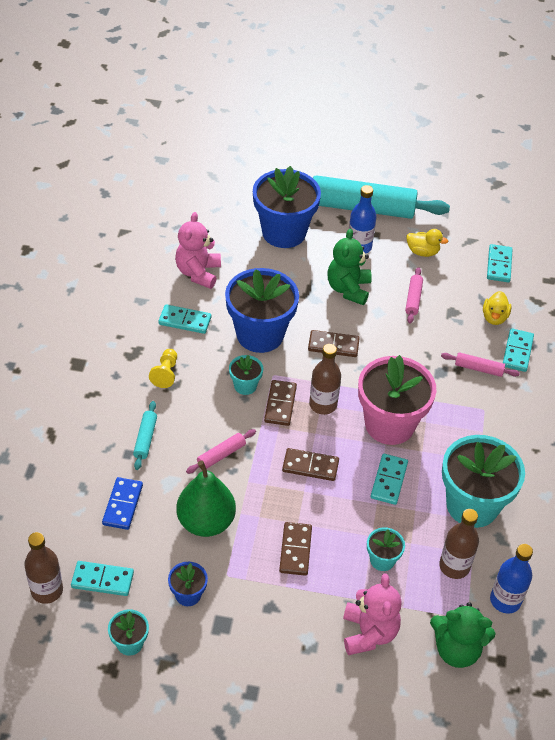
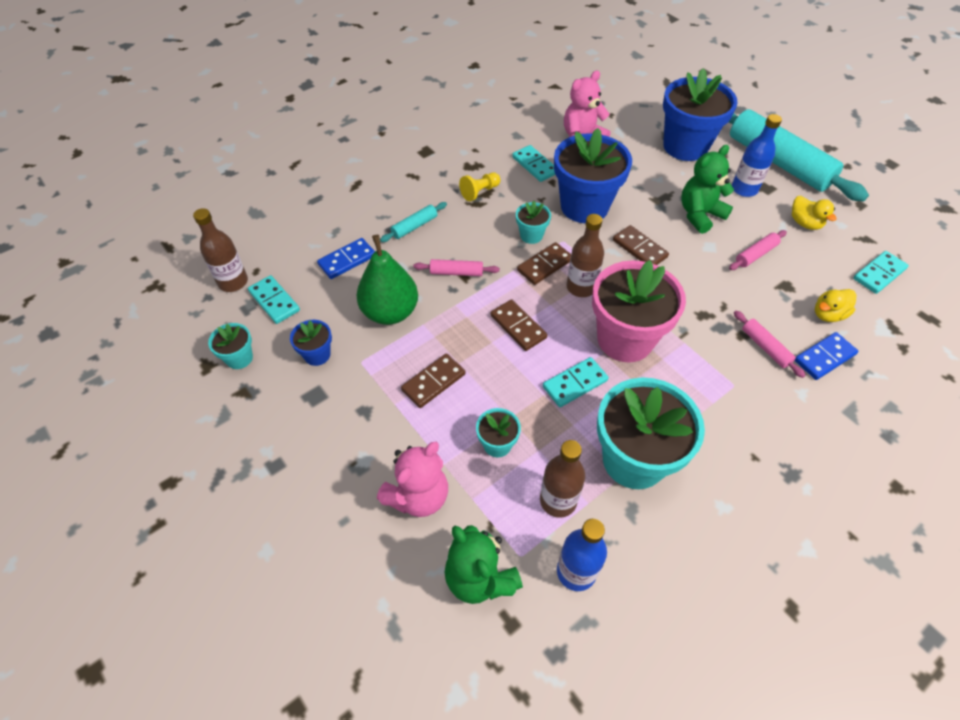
camera: 45 degrees right, 5 degrees up
(517, 352) = (824, 357): turquoise domino -> blue domino

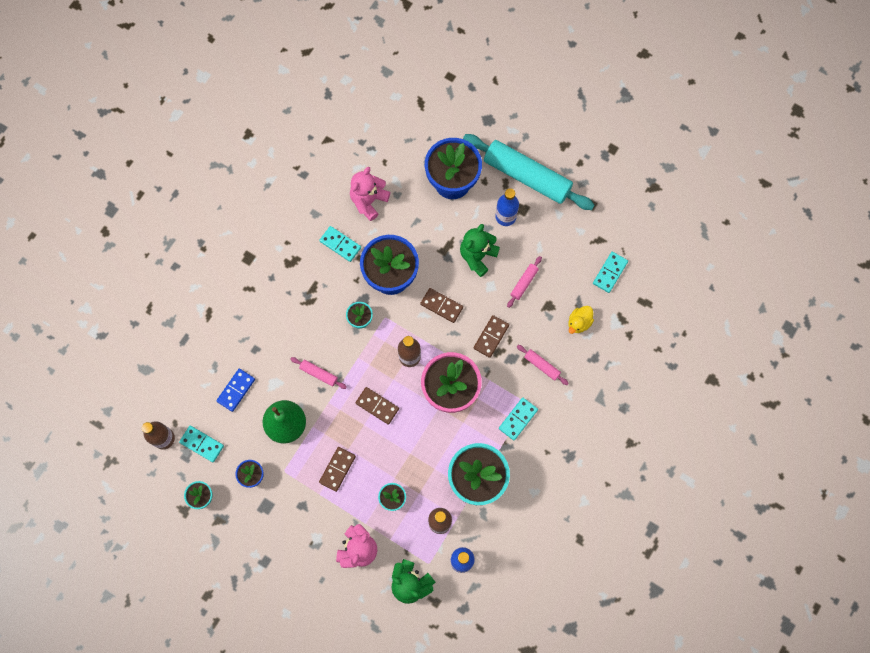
camera: 20 degrees left, 20 degrees up
(414, 226) = (271, 341): turquoise rolling pin -> none
(456, 272) = (319, 374): pink rolling pin -> pink rolling pin turned 45 degrees clockwise
(480, 192) = (307, 288): yellow pawn -> none
(544, 265) = (378, 345): brown domino -> brown domino (491, 337)
(575, 383) = (427, 438): turquoise domino -> turquoise domino (518, 419)
(805, 223) = (554, 239): yellow duck -> none
(824, 357) = (580, 361): blue domino -> none

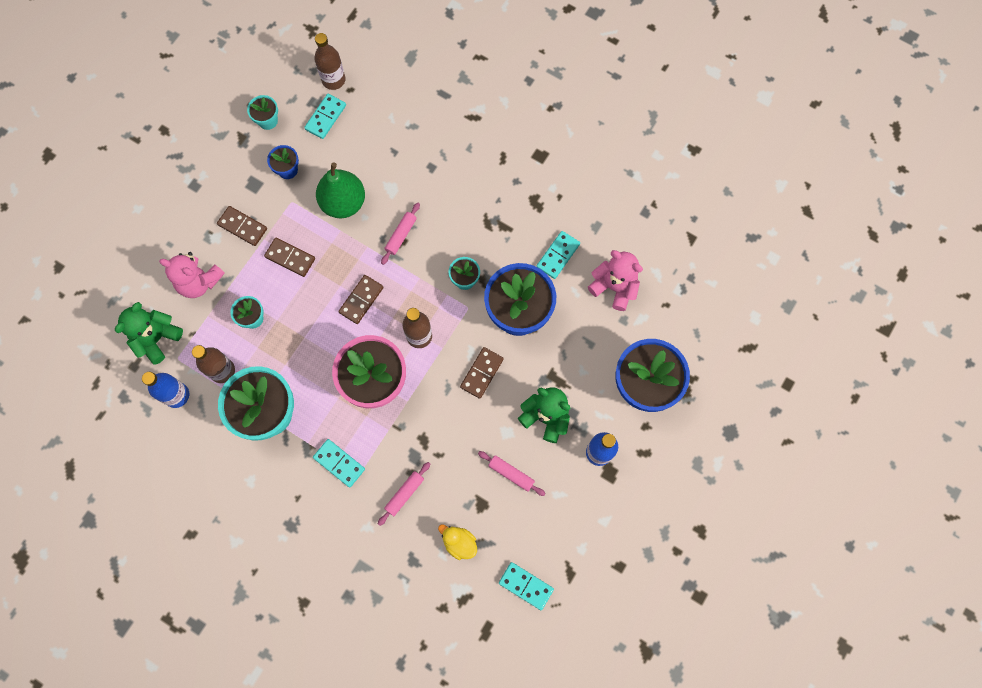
camera: 90 degrees right, 0 degrees up
(236, 390) = (384, 149): blue domino -> none
(491, 337) = (442, 432): brown domino -> brown domino (242, 227)
(527, 176) = (654, 480): turquoise rolling pin -> none

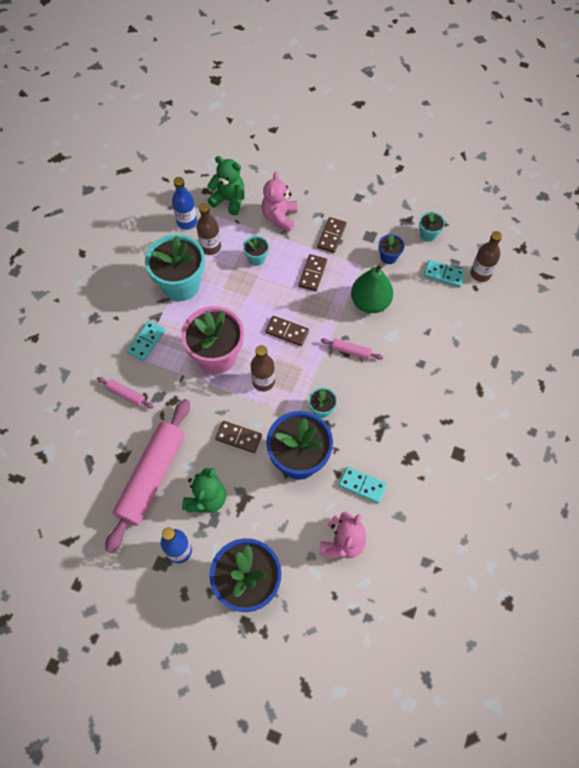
camera: 80 degrees right, 10 degrees down
(459, 543) = (88, 444): yellow duck -> none
(511, 474) = (151, 477): pink rolling pin -> pink rolling pin, size x2.42
(526, 586) = (55, 505): turquoise domino -> none

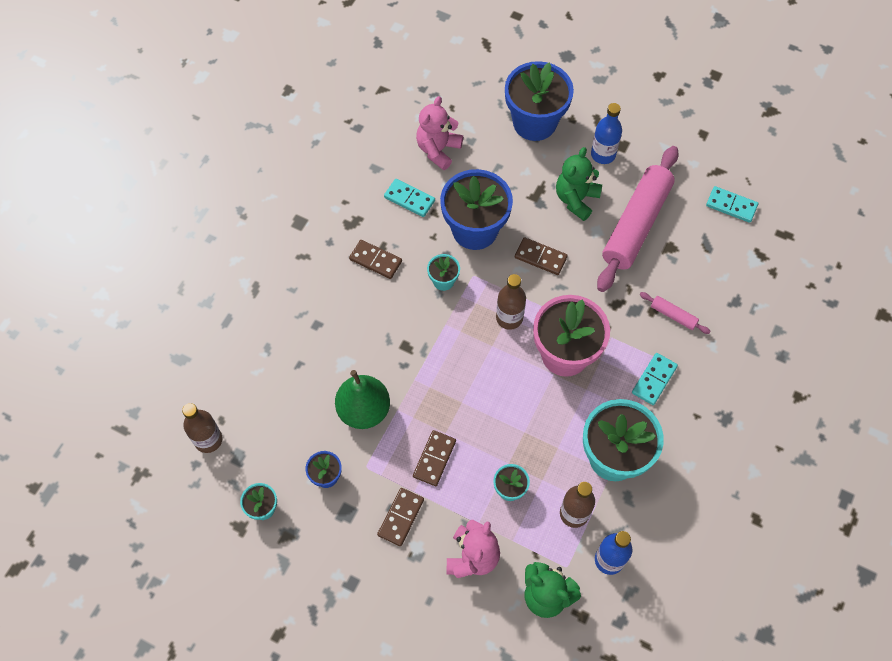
camera: 175 degrees left, 0 degrees up
(287, 332) = (476, 378): brown domino -> brown domino (375, 260)
(351, 351) = (398, 347): pink rolling pin -> none
(444, 274) = (257, 443): turquoise domino -> turquoise domino (731, 206)

